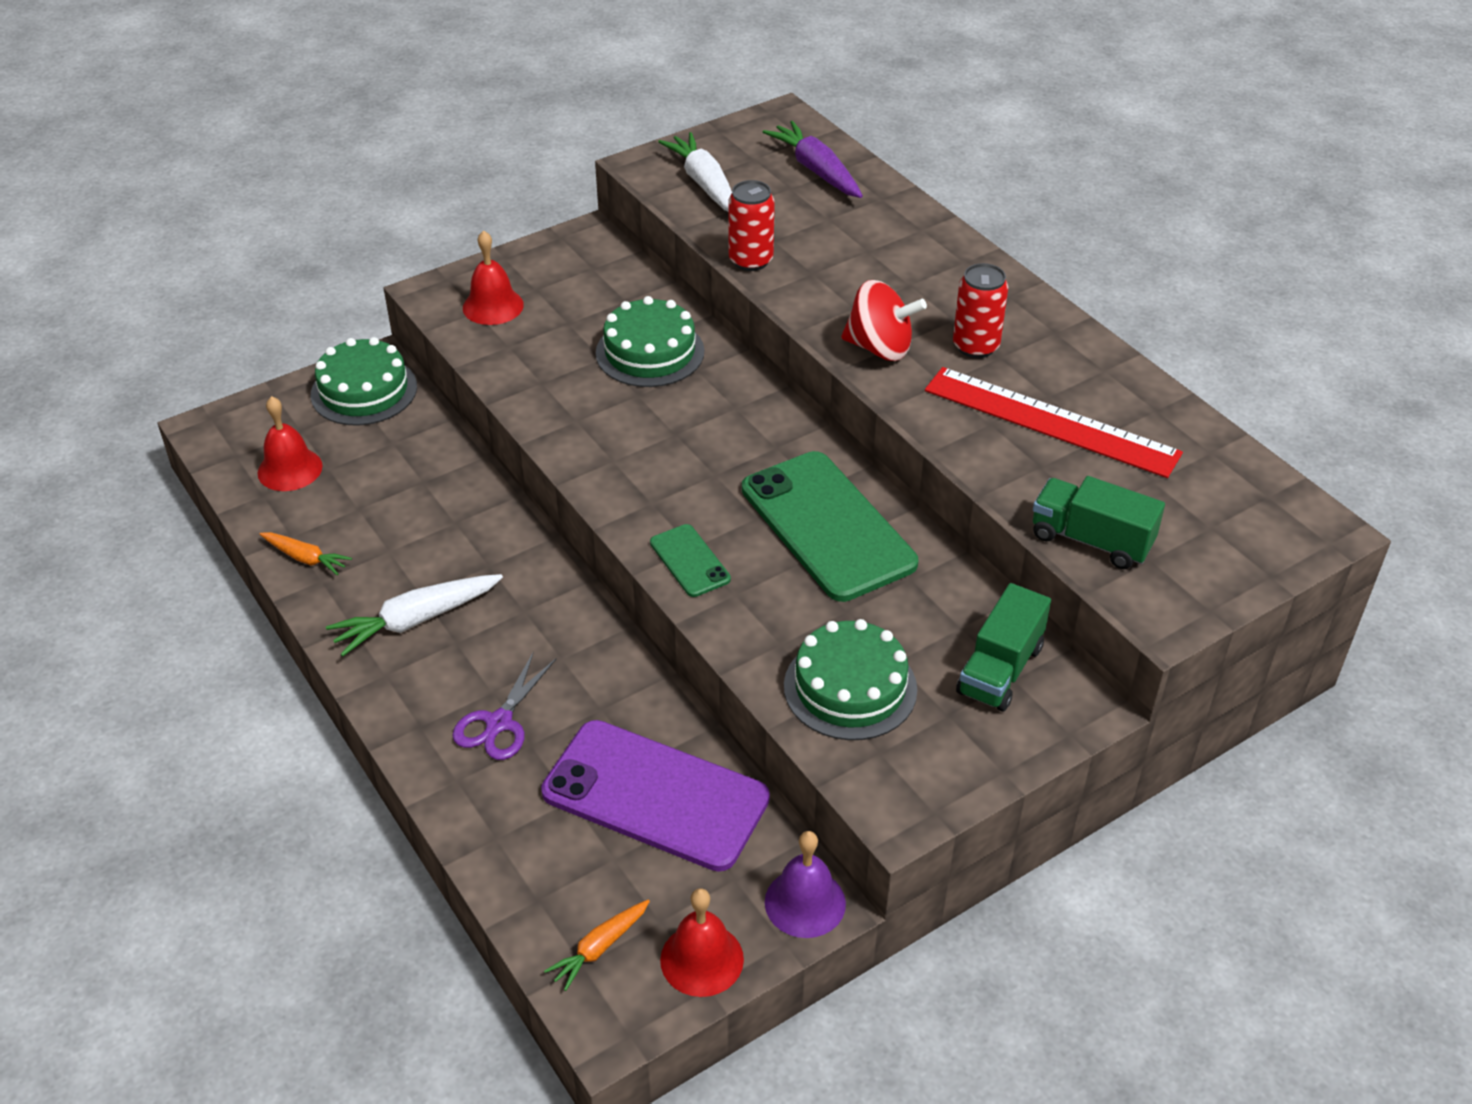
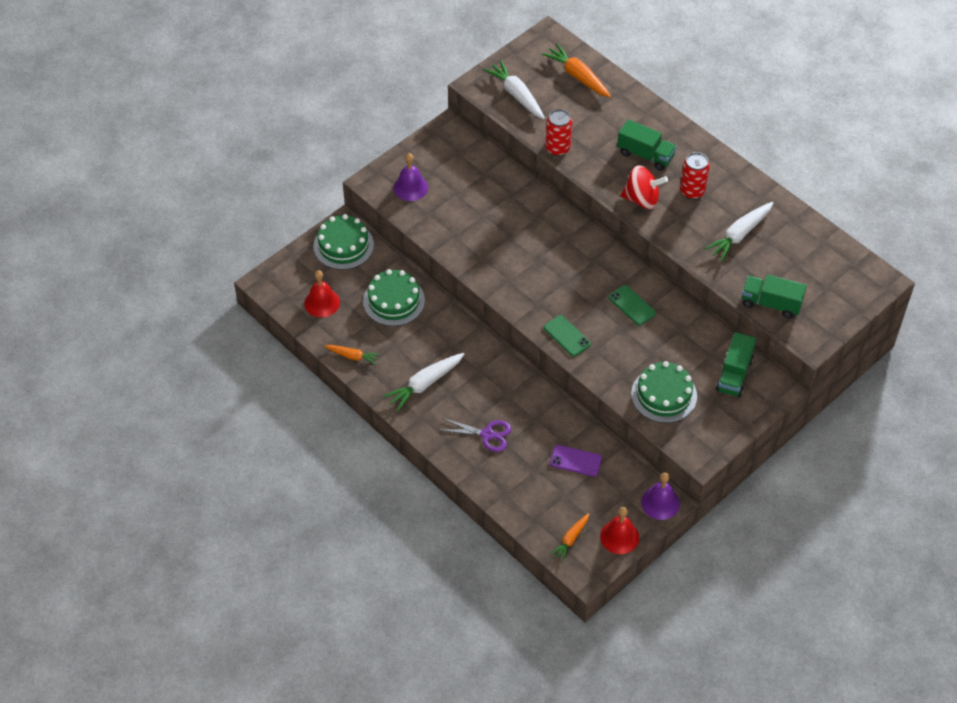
camera: 10 degrees left, 10 degrees up
(493, 306) = (410, 187): red bell -> purple bell
(499, 723) = (487, 434): purple scissors -> purple scissors turned 90 degrees counterclockwise
(650, 352) = (508, 207): green cake -> green cake (394, 301)
(655, 796) = (575, 461): purple phone -> purple phone, size x0.47
(816, 170) = (578, 76): purple carrot -> orange carrot
(827, 526) = (631, 305): green phone -> green phone, size x0.47
(903, 286) = (645, 155): none -> green truck
(1050, 422) = (739, 235): red ruler -> white carrot

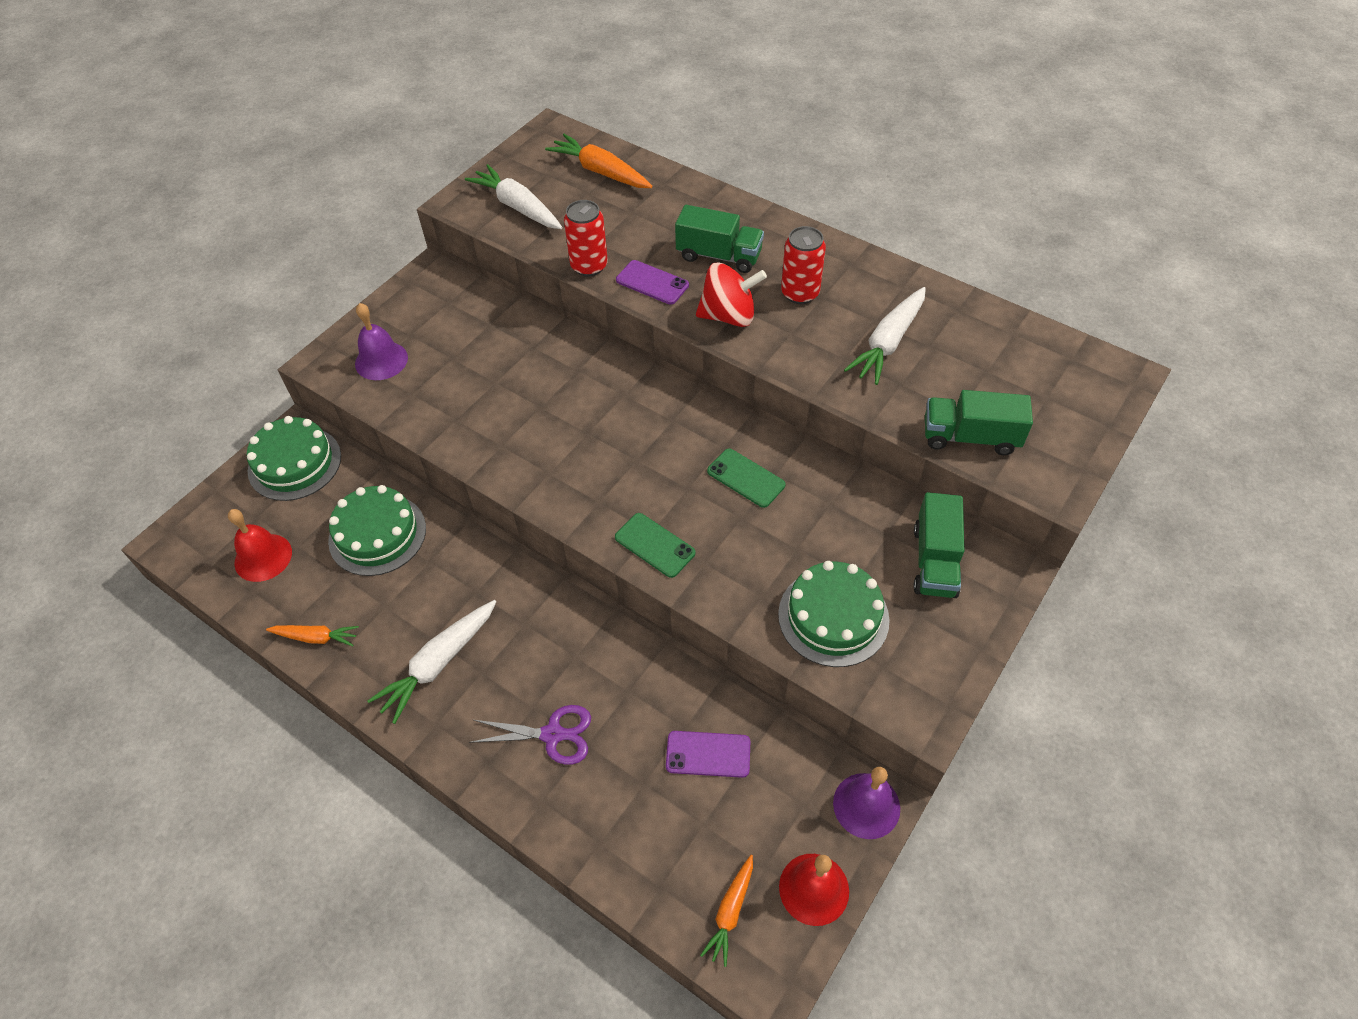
camera: 10 degrees left, 0 degrees up
(597, 167) = (652, 283): none -> purple phone

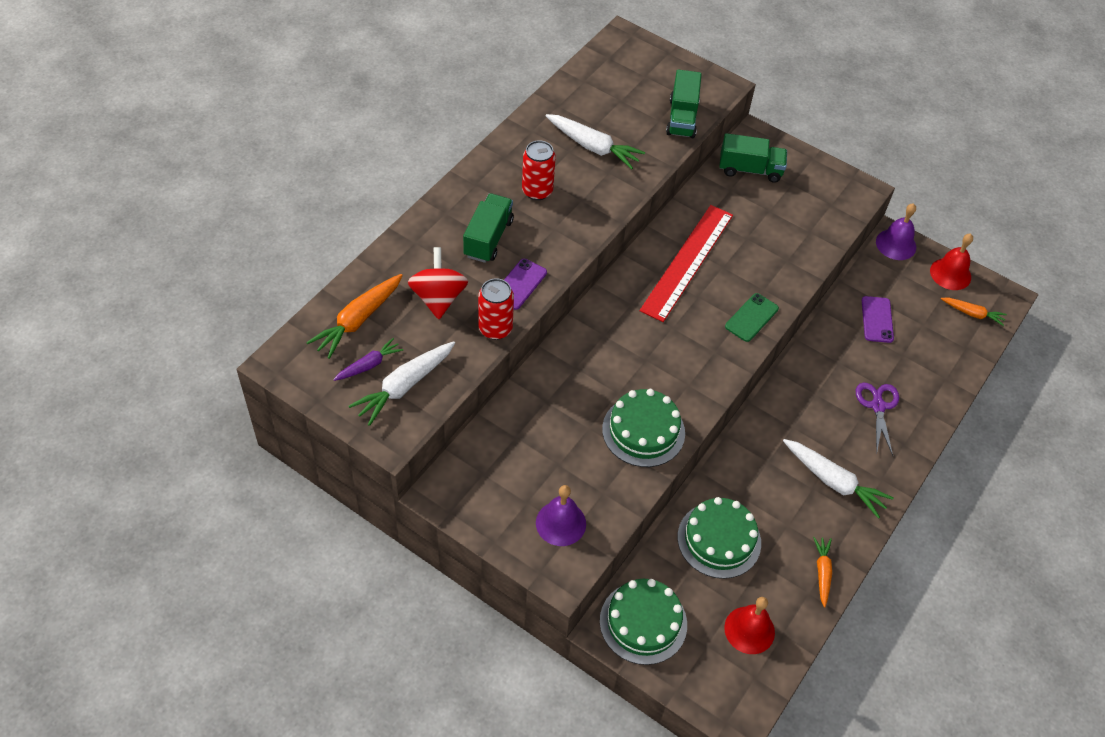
camera: 95 degrees left, 0 degrees up
(545, 183) = (369, 365): none -> purple carrot
(729, 316) = (562, 236): red spinning top -> red spinning top (438, 298)
(746, 478) = (687, 261): green phone -> red ruler
(833, 617) = (798, 224): green cake -> green cake (643, 431)

